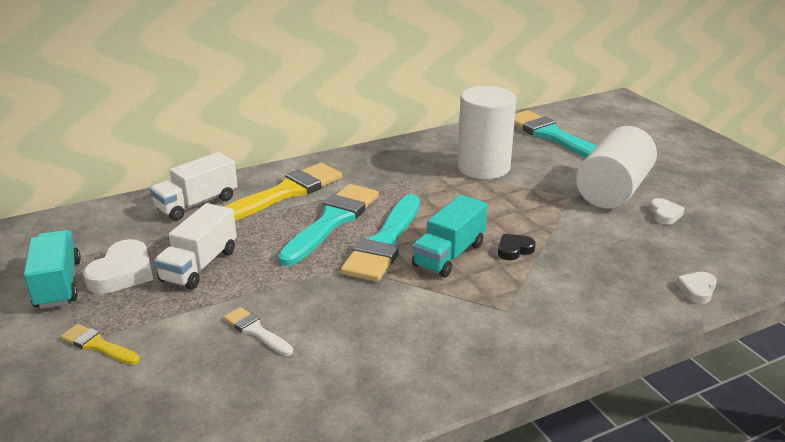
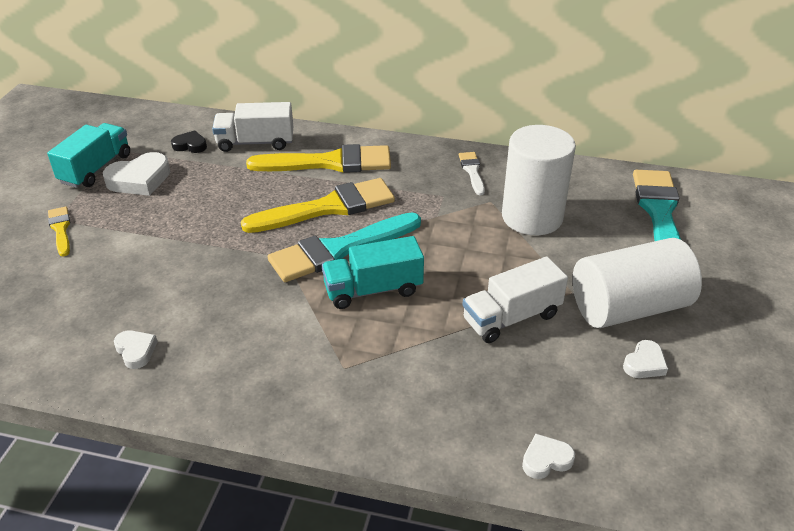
camera: 40 degrees right, 10 degrees up
(199, 266) = (190, 199): white truck -> white truck (511, 317)
(256, 331) = (155, 275): white brush -> white brush (472, 171)
(329, 390) = (136, 351): none -> white heart
(332, 221) = (328, 208): turquoise brush -> yellow brush
(514, 250) = (434, 316): black heart -> black heart (190, 145)

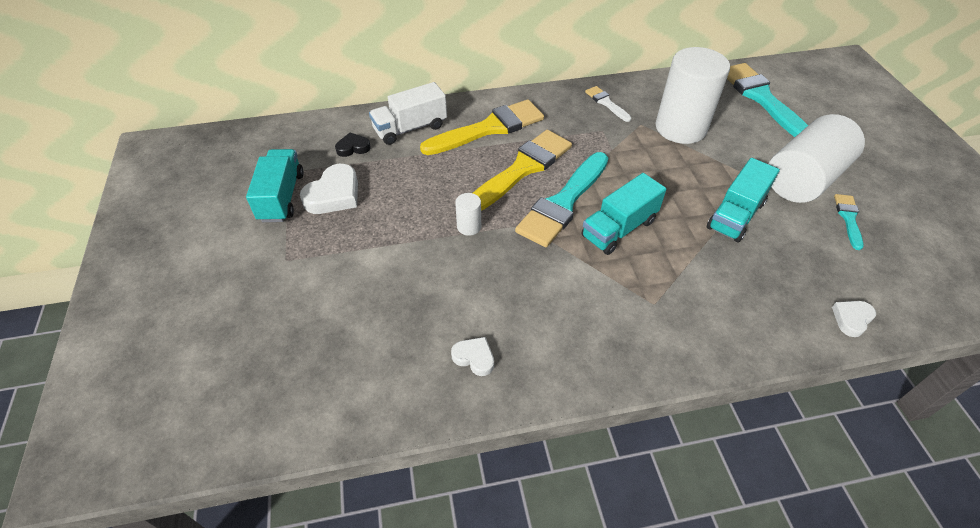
camera: 25 degrees left, 10 degrees up
(60, 229) = (300, 268): yellow brush -> none
(231, 242) = (469, 226): none -> white cylinder
(511, 317) = (735, 215): white truck -> turquoise truck
(644, 363) = (848, 218): white heart -> turquoise brush

